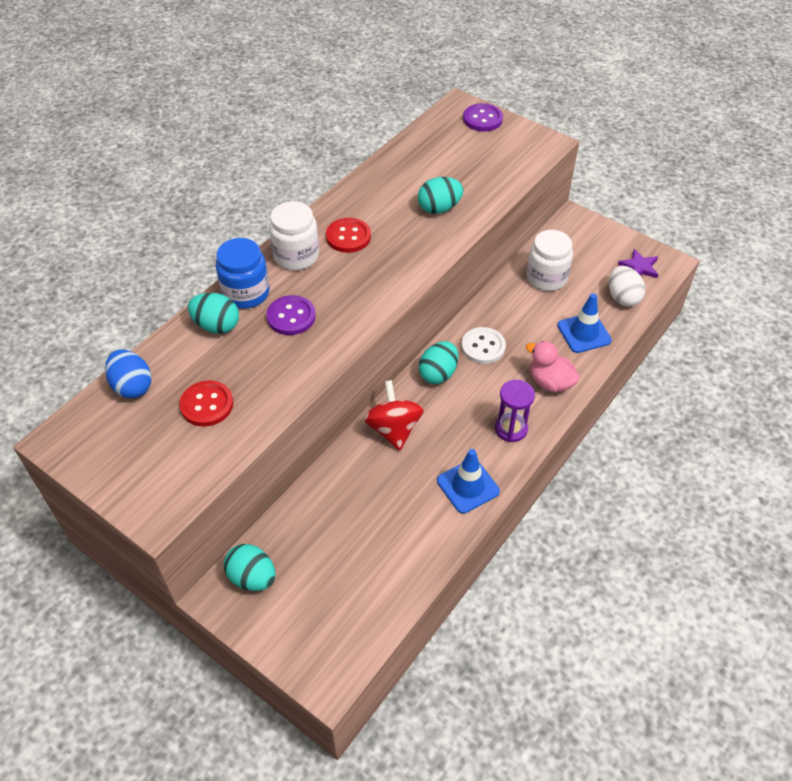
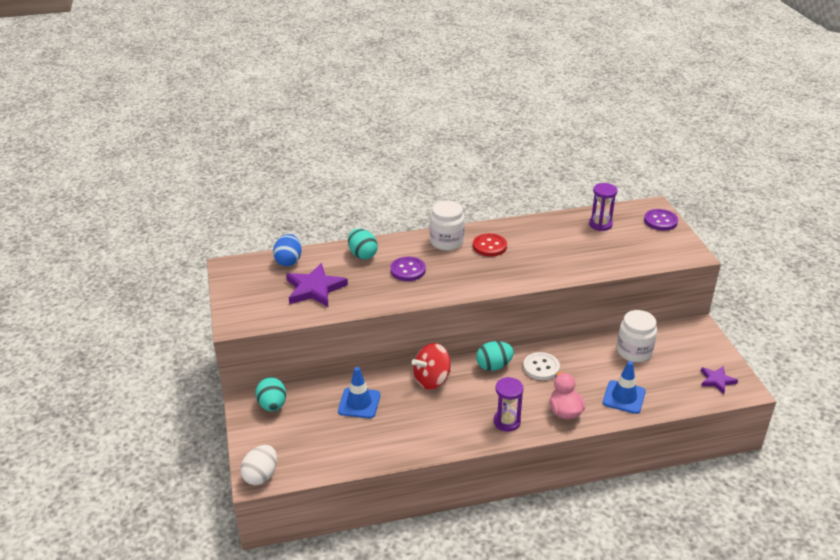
camera: 40 degrees right, 15 degrees down
(207, 405) = (315, 289): red button -> purple star
(246, 293) = (396, 247): blue jar -> none
(393, 429) = (432, 380): red spinning top -> red spinning top turned 150 degrees counterclockwise
(431, 151) = (600, 224): none -> purple hourglass
(439, 208) = (567, 257): turquoise egg -> none
(468, 486) = (443, 435): blue traffic cone -> blue traffic cone (359, 403)
(622, 297) = (680, 392): white egg -> white egg (261, 475)

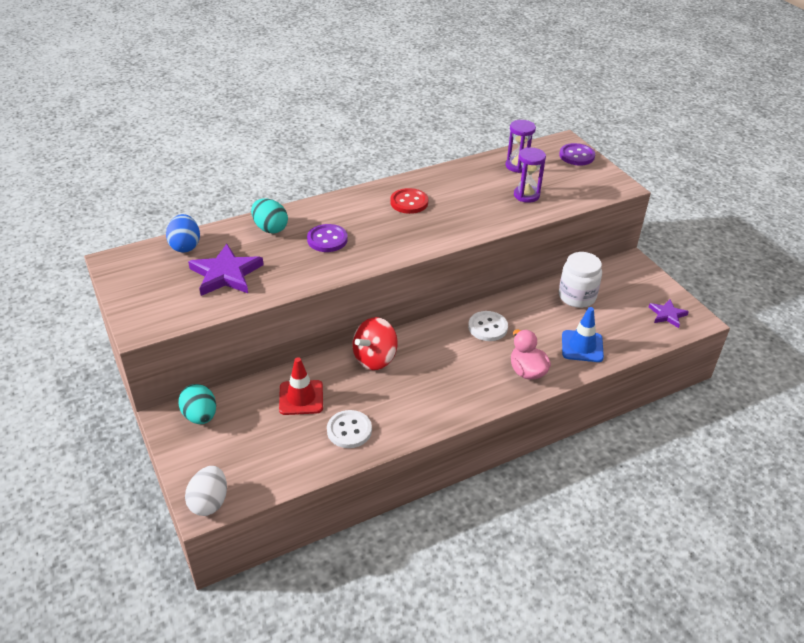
camera: 15 degrees left, 5 degrees up
(359, 403) = (301, 398): blue traffic cone -> red traffic cone
(392, 437) = (349, 430): none -> white button
(446, 242) = (360, 203): white jar -> none
(494, 366) = (437, 333): turquoise egg -> none
(507, 422) = (470, 392): purple hourglass -> purple hourglass (526, 195)

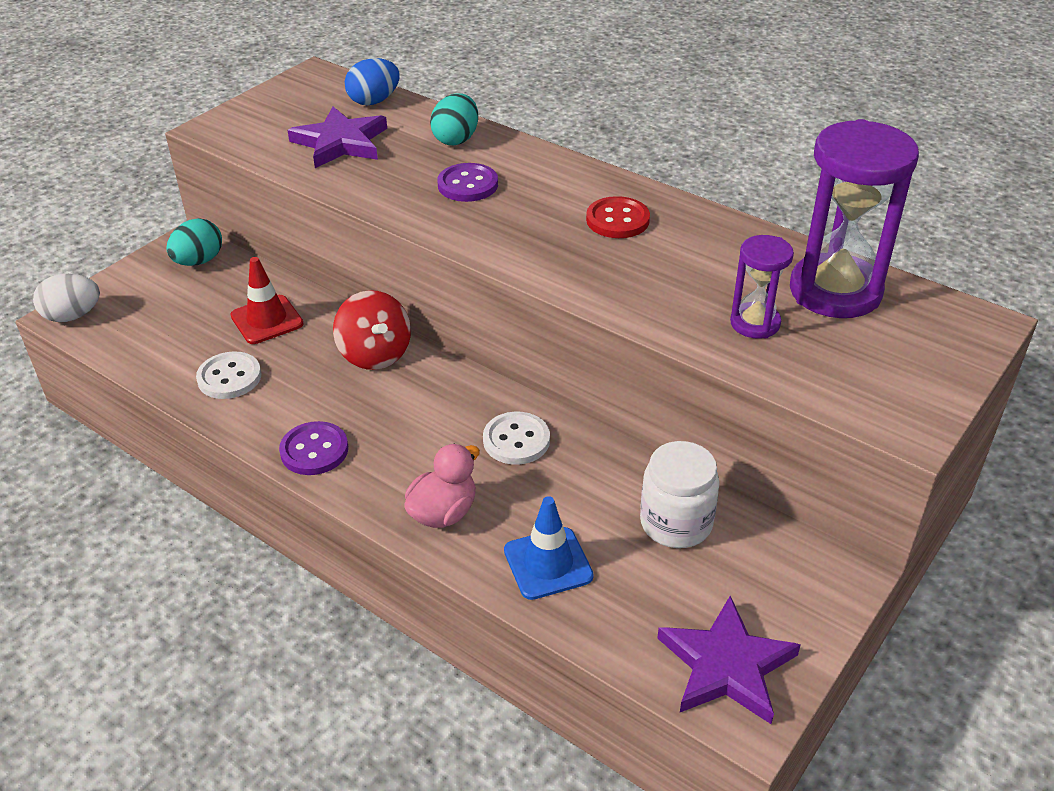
camera: 65 degrees right, 0 degrees up
(375, 358) = (375, 354): red spinning top -> red spinning top turned 135 degrees counterclockwise
(517, 166) = (835, 291): purple hourglass -> purple hourglass, size x1.90
(576, 156) = (950, 348): purple button -> purple button (314, 450)
(667, 315) = (726, 665): purple star -> purple star, size x1.73

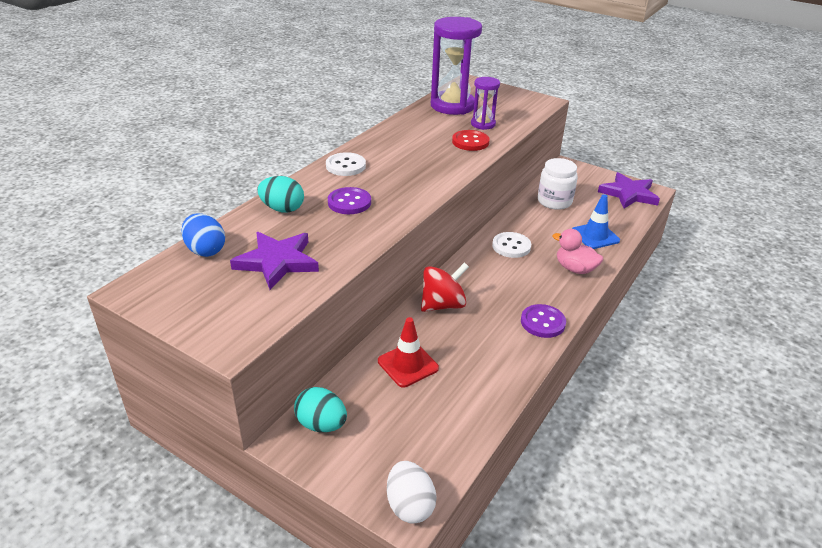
camera: 95 degrees left, 5 degrees down
(229, 377) = (480, 375): white button -> white button (345, 166)
(617, 220) = (392, 153): red button -> red button (470, 142)

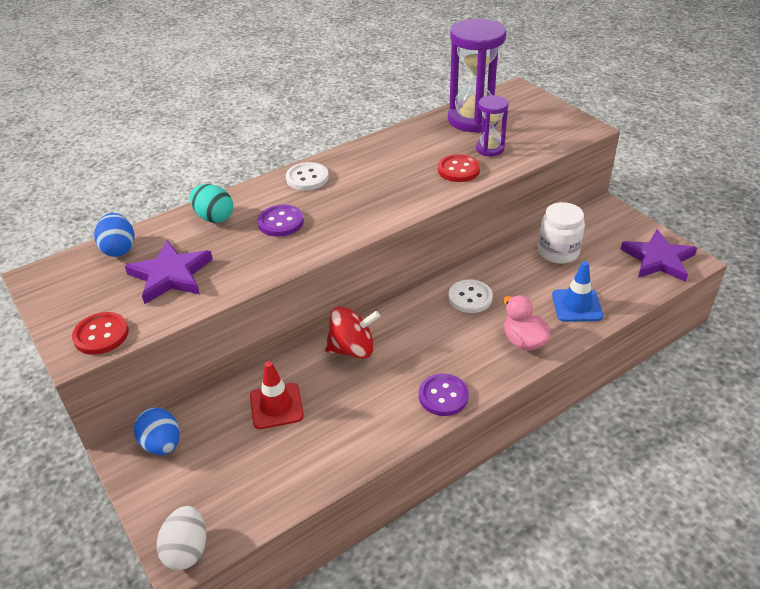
camera: 25 degrees right, 5 degrees up
(245, 324) = (101, 335): none -> red button
(321, 424) = (162, 444): turquoise egg -> blue egg

